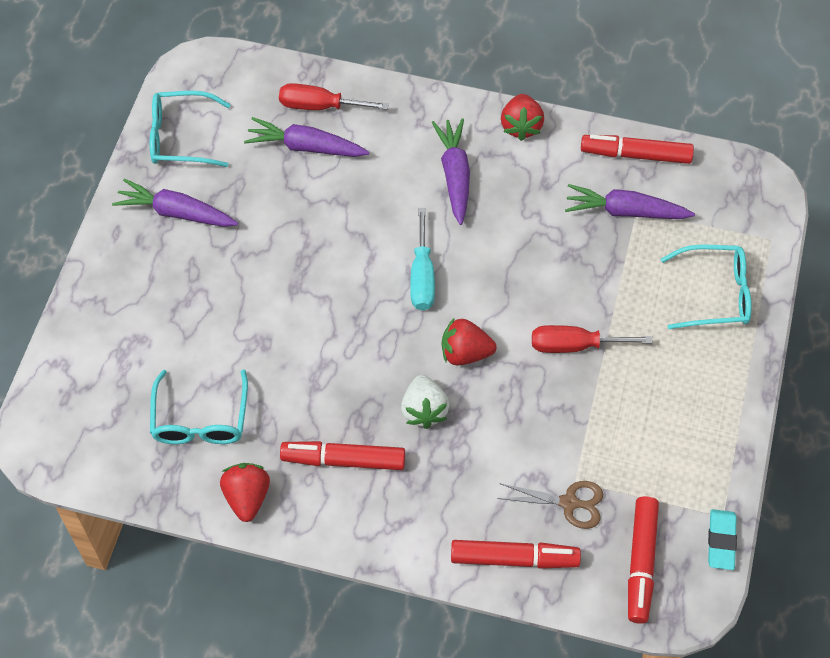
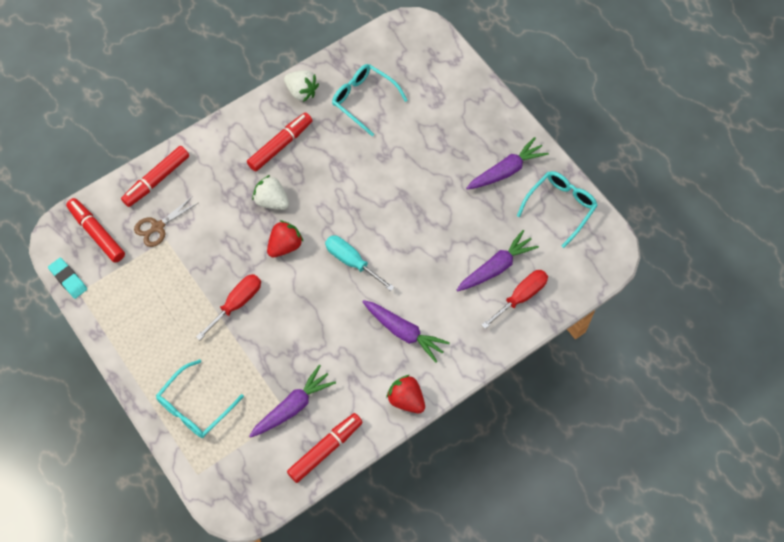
camera: 130 degrees right, 5 degrees up
(247, 497) = (301, 92): red strawberry -> white strawberry

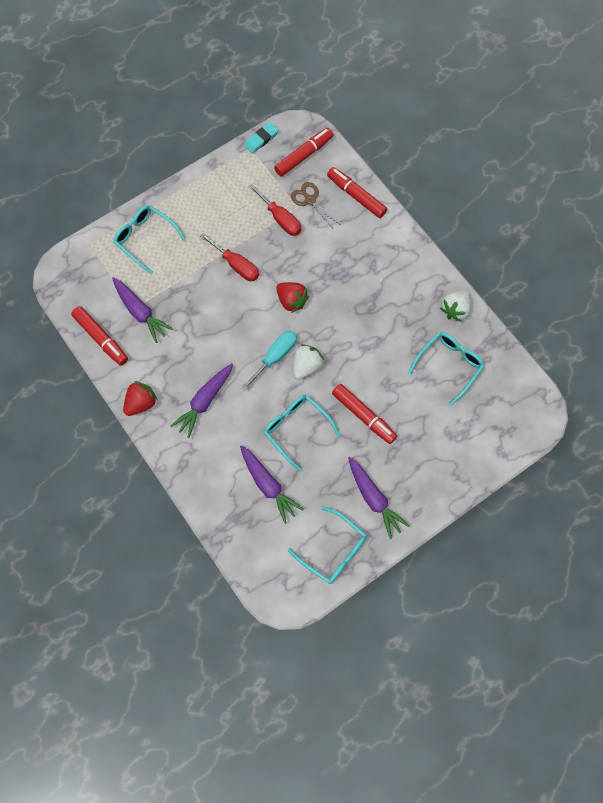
camera: 90 degrees right, 5 degrees up
(271, 201) = (337, 288): white strawberry -> white strawberry (306, 366)
(280, 145) = (395, 293): red marker -> red marker (363, 416)
(434, 240) = (296, 429): none -> turquoise glasses
(521, 297) = (237, 507): red screwdriver -> red screwdriver (280, 219)

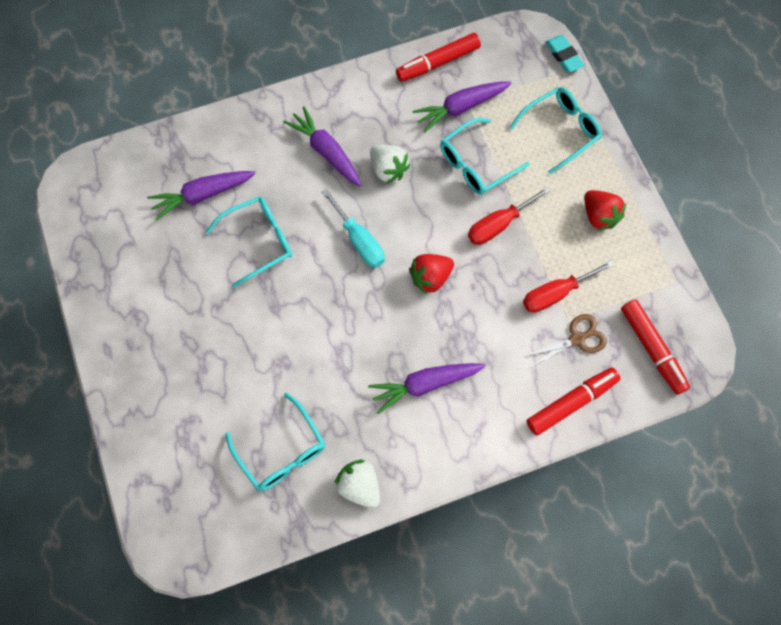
camera: 105 degrees right, 0 degrees up
(141, 403) = (345, 88): red strawberry -> red strawberry (599, 216)
(261, 139) = (689, 299): turquoise eraser -> turquoise eraser (563, 56)
(306, 366) = (336, 273): white strawberry -> white strawberry (388, 170)
(333, 550) = (101, 245): turquoise glasses -> turquoise glasses (476, 164)
(363, 416) = (249, 322): red marker -> none
(374, 499) = (142, 305): purple carrot -> purple carrot (425, 384)

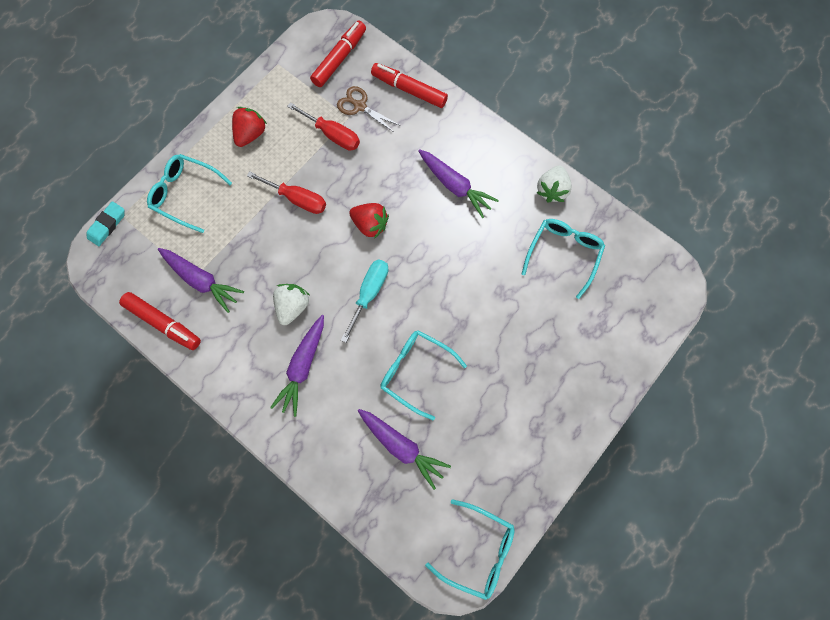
camera: 120 degrees left, 5 degrees up
(476, 164) = (251, 241): turquoise glasses -> turquoise glasses (478, 550)

